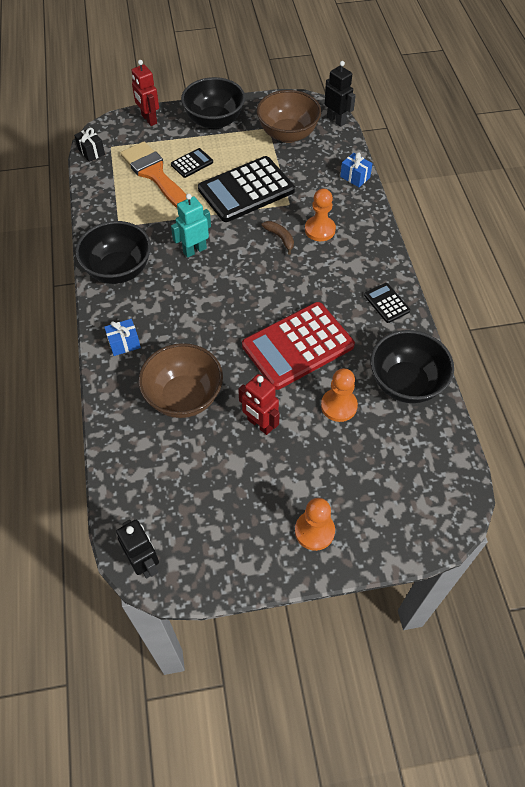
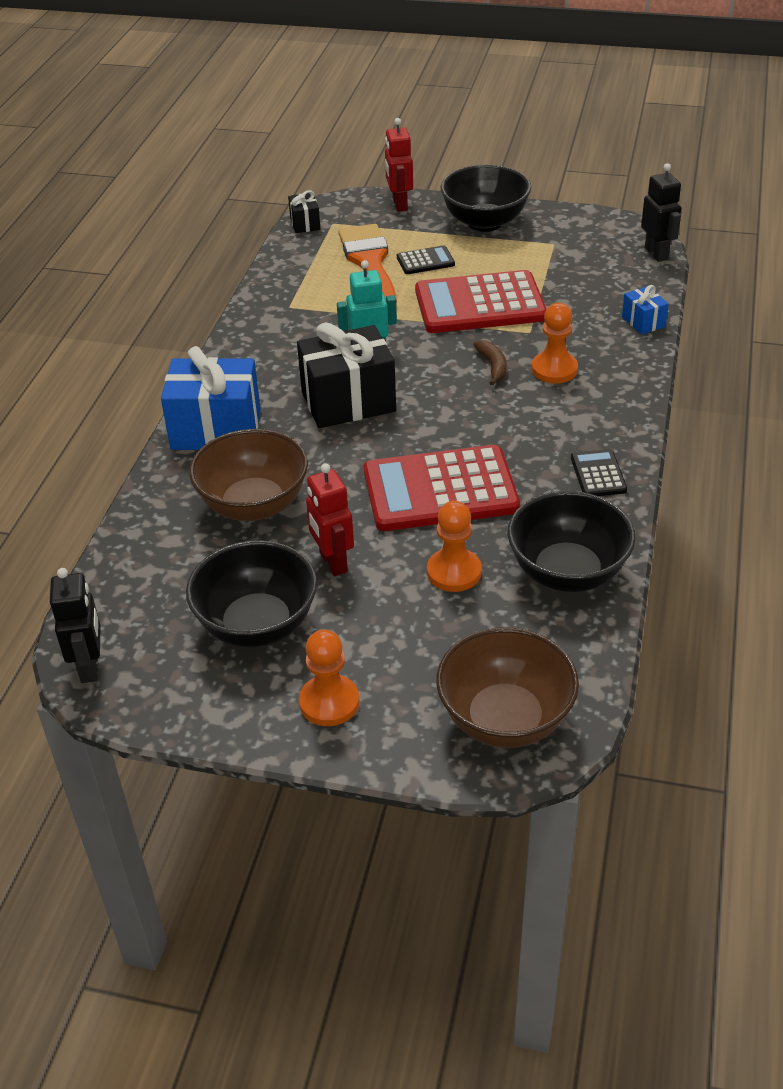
camera: 25 degrees right, 15 degrees down
(118, 270) = (259, 352): black bowl -> black bowl (257, 625)
(124, 343) = (216, 429): blue gift -> blue gift, size x2.11
(202, 294) = (348, 401): none -> black gift
(246, 190) = (480, 304): black calculator -> red calculator
(288, 134) = (577, 255): brown bowl -> brown bowl (505, 719)

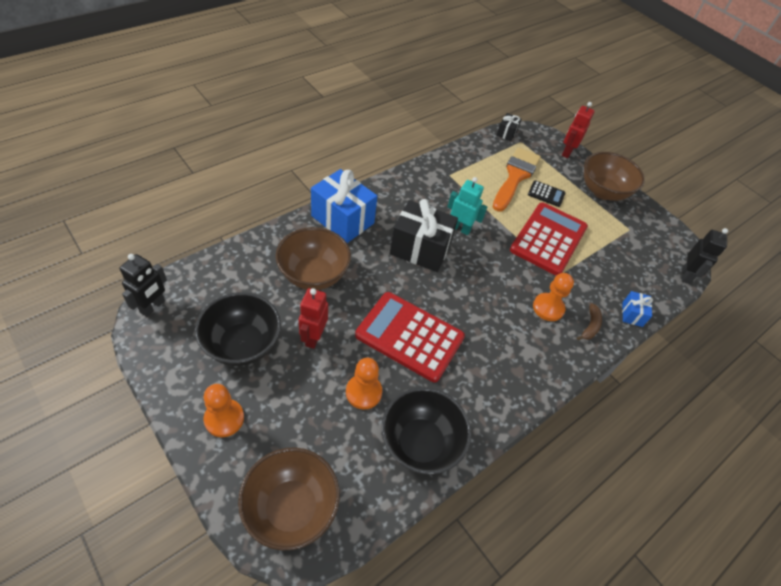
camera: 30 degrees right, 10 degrees up
(480, 304) = (548, 239): red calculator -> red calculator turned 90 degrees clockwise
(485, 222) = (603, 191): black bowl -> brown bowl
(493, 366) = (516, 281): brown banana -> brown banana (590, 326)
(598, 474) = (503, 393): black calculator -> none

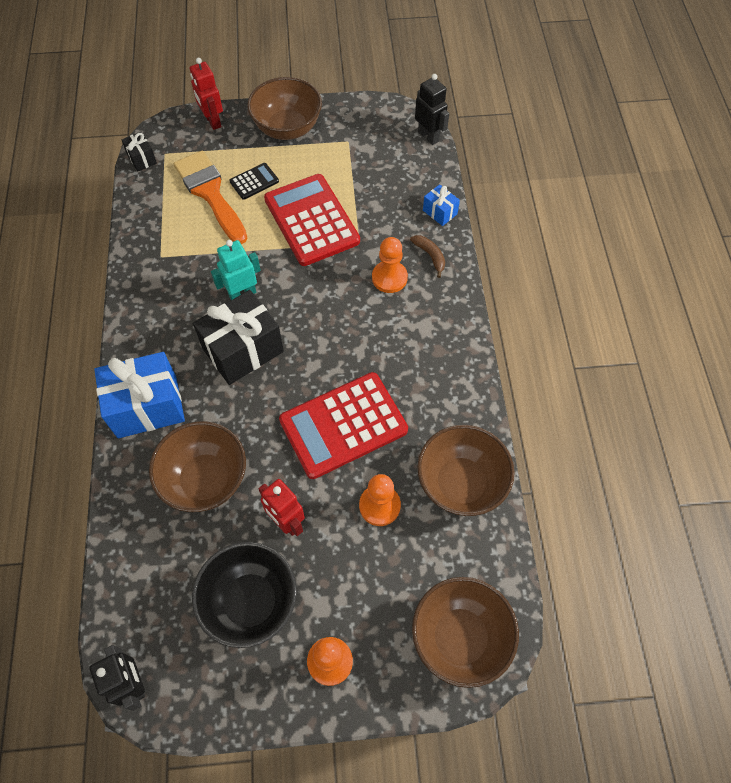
camera: 50 degrees left, 10 degrees up
(420, 443) = (461, 483): black bowl -> brown bowl

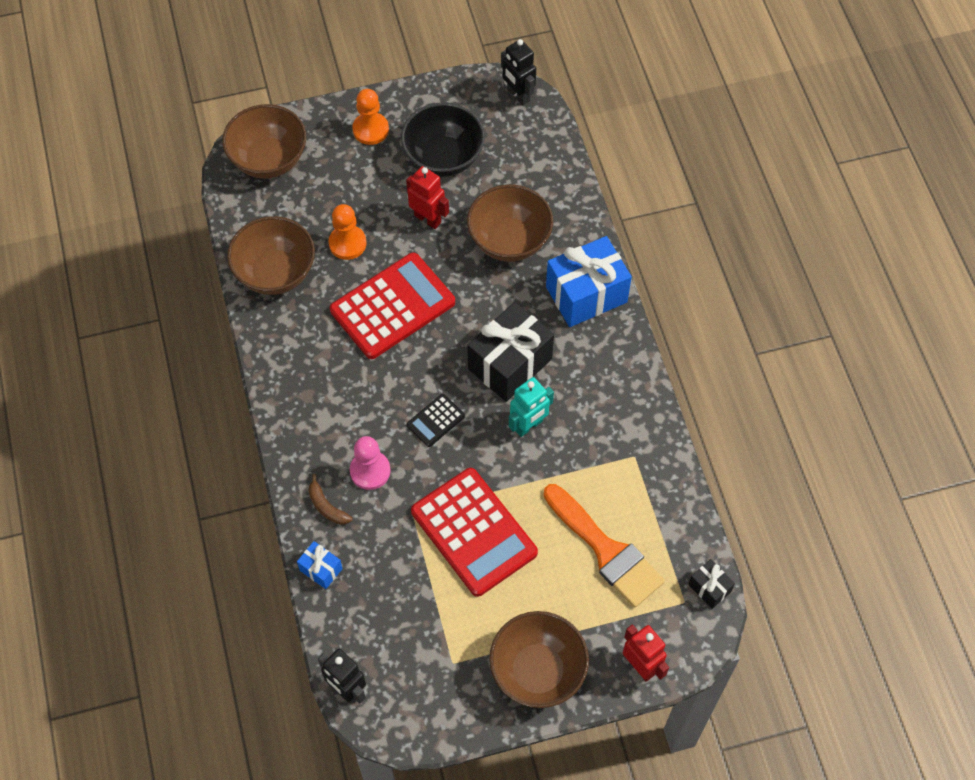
camera: 170 degrees right, 0 degrees up
(254, 181) = (557, 577): black calculator -> black calculator (435, 420)
(389, 278) = (370, 471): orange pawn -> pink pawn

